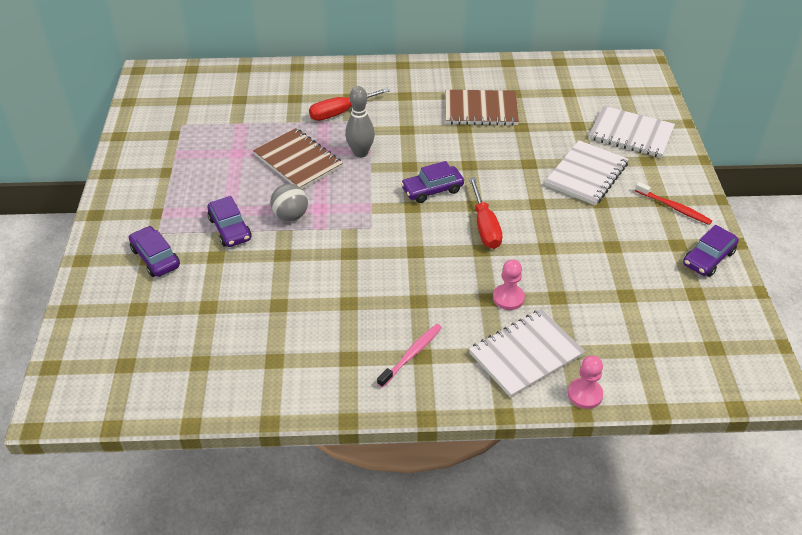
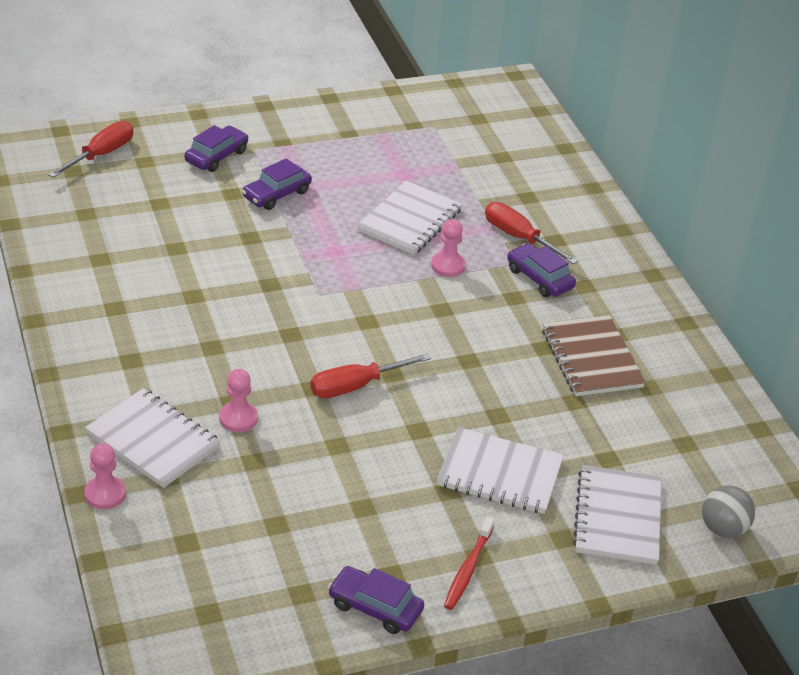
camera: 70 degrees right, 5 degrees down
(109, 339) = (102, 154): none -> red screwdriver
(290, 216) = (313, 232): grey ball -> grey ball (723, 529)
(298, 161) = (409, 220): brown notebook -> white notebook
(360, 153) = (448, 266): grey bowling pin -> pink pawn
(411, 355) = (130, 352): pink toothbrush -> none
(432, 190) = (405, 334): purple car -> purple car (539, 278)

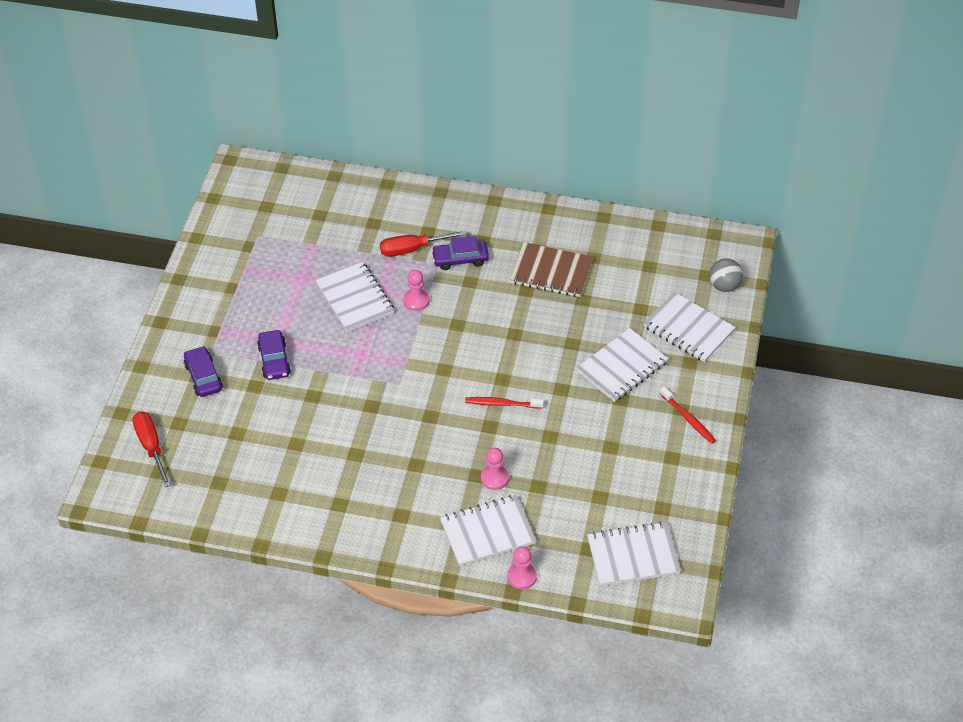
camera: 55 degrees left, 10 degrees up
(203, 590) = (633, 556): none -> white notebook
(355, 386) = (502, 404): red screwdriver -> red toothbrush
(375, 607) = (693, 477): purple car -> none

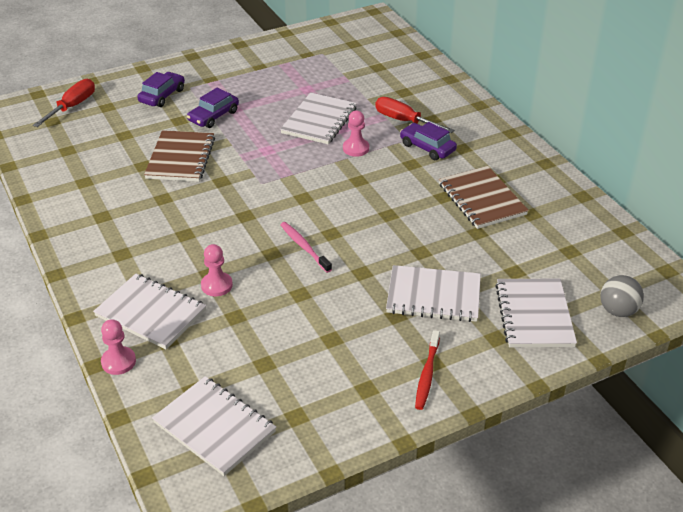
camera: 50 degrees right, 10 degrees down
(312, 414) = (180, 158): none -> brown notebook
(502, 404) = (304, 247): red toothbrush -> pink toothbrush

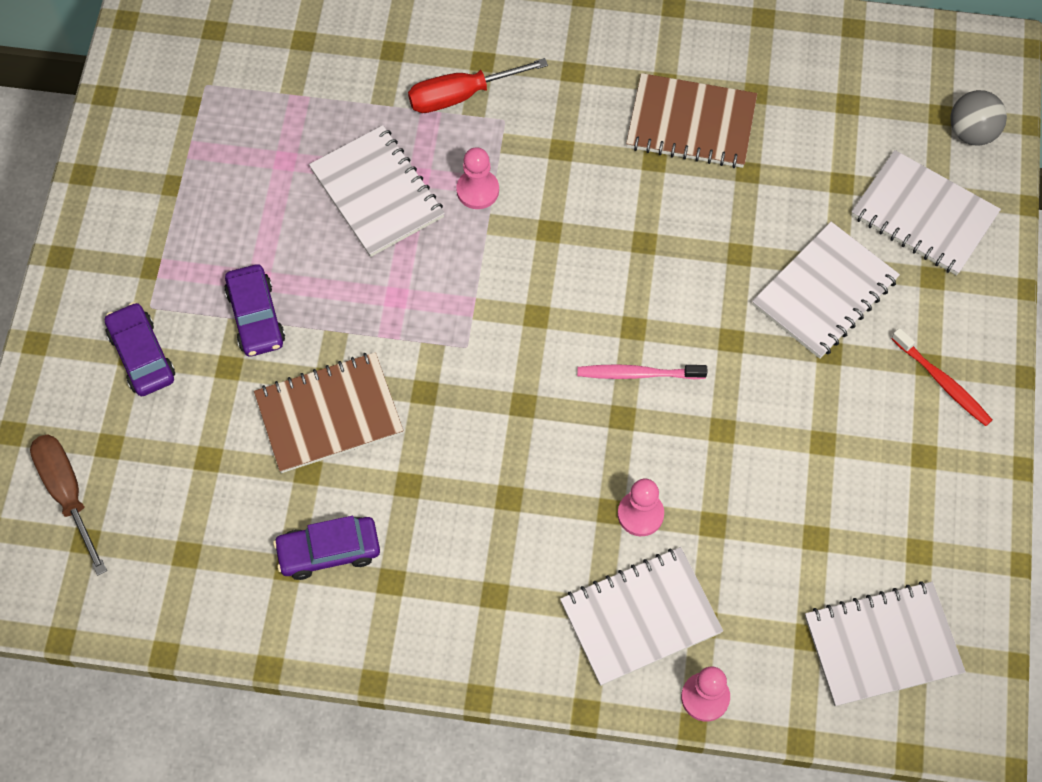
camera: 55 degrees left, 25 degrees up
(73, 106) = (67, 493): red screwdriver -> brown screwdriver
(180, 158) = (329, 414): brown notebook -> brown notebook turned 60 degrees counterclockwise
(427, 147) = (541, 109): purple car -> purple car (329, 551)

